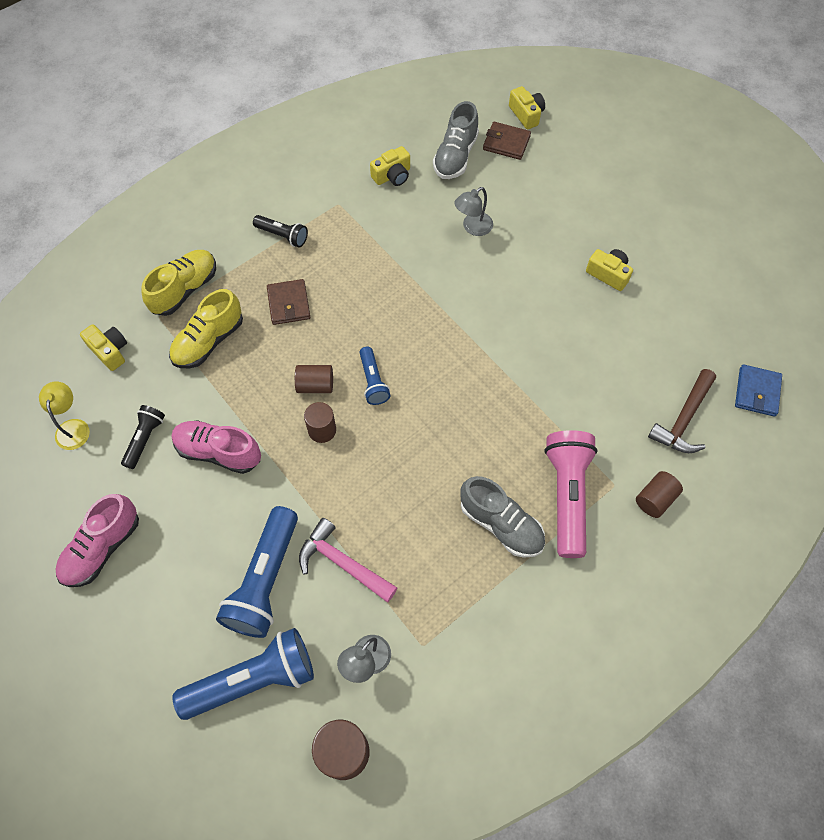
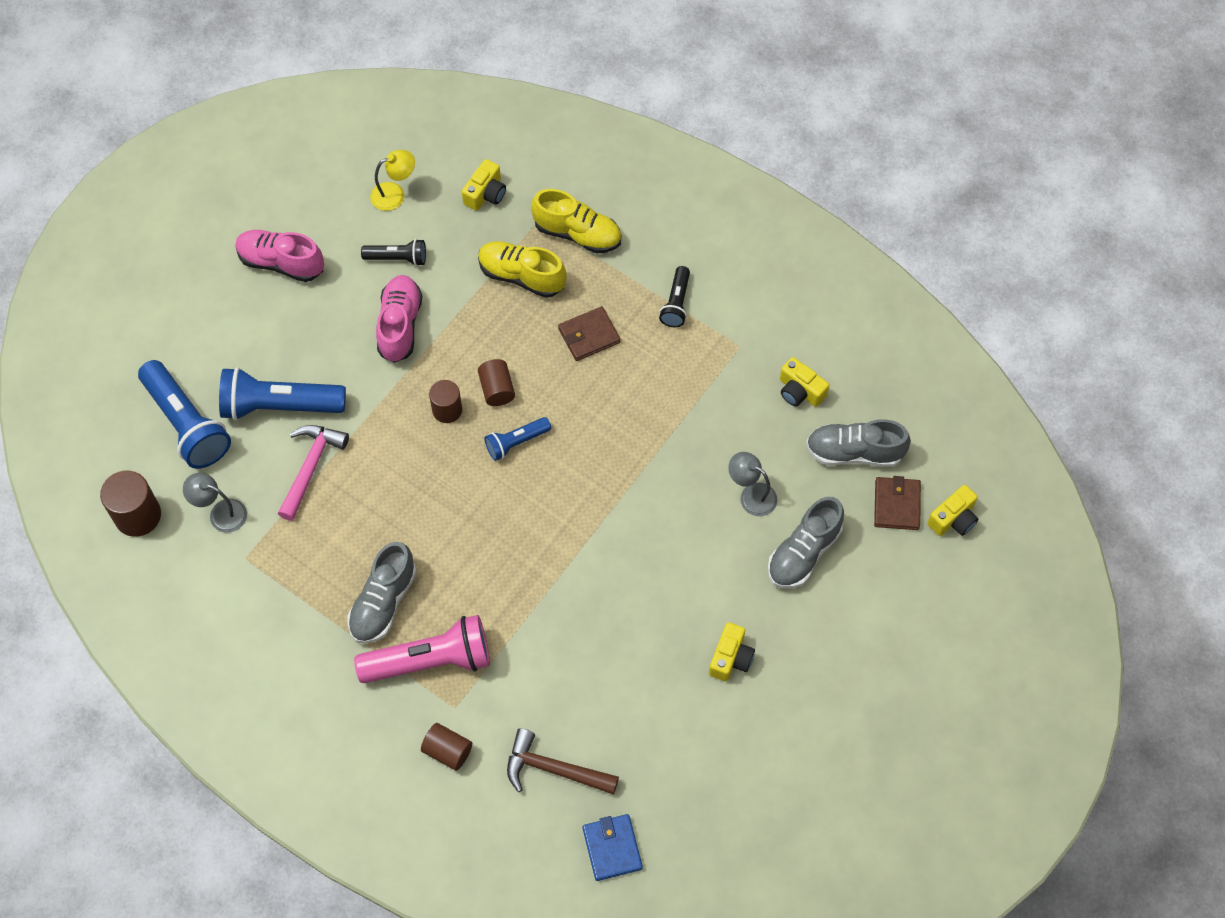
camera: 75 degrees right, 0 degrees up
(530, 207) = (803, 553): none -> grey shoe
(757, 392) = (612, 848): blue wallet -> blue wallet turned 75 degrees clockwise

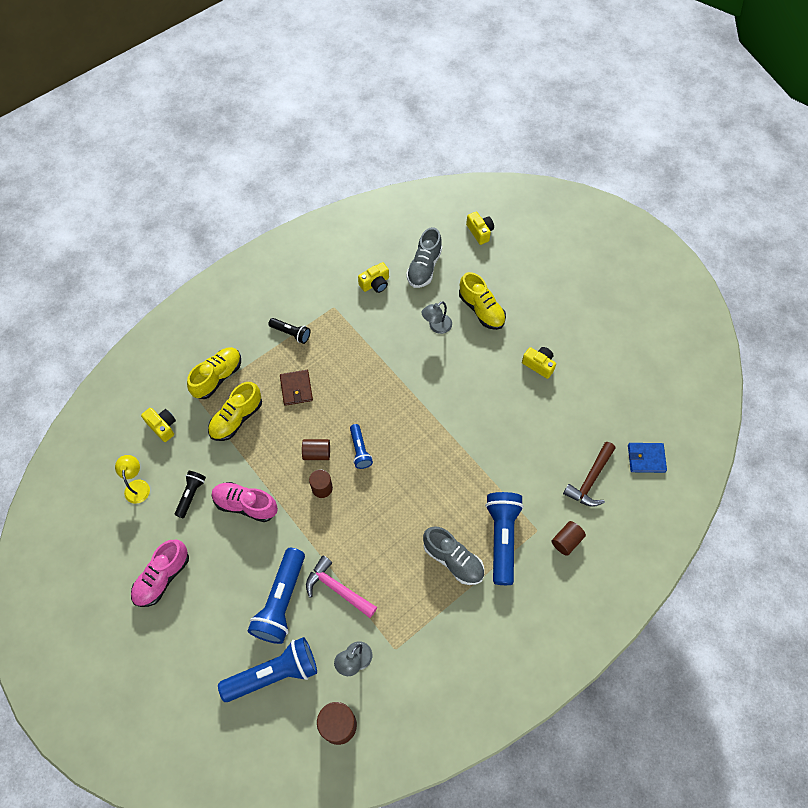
camera: 75 degrees left, 0 degrees up
(431, 660) = (502, 538): pink flashlight -> blue flashlight
(803, 553) = (481, 310): grey shoe -> yellow shoe
(896, 505) = (464, 256): brown wallet -> none

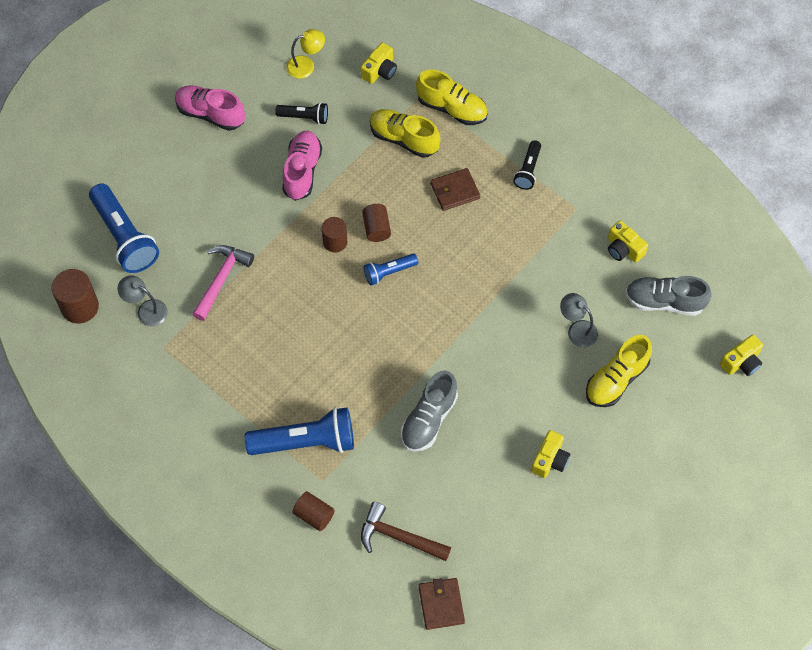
camera: 80 degrees right, 0 degrees up
(281, 602) = (200, 228): blue flashlight -> none
(453, 560) = (271, 392): grey shoe -> grey shoe (429, 419)
(646, 458) = (441, 604): blue wallet -> brown wallet

